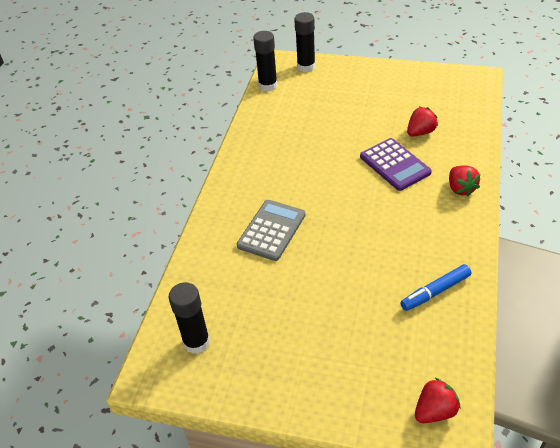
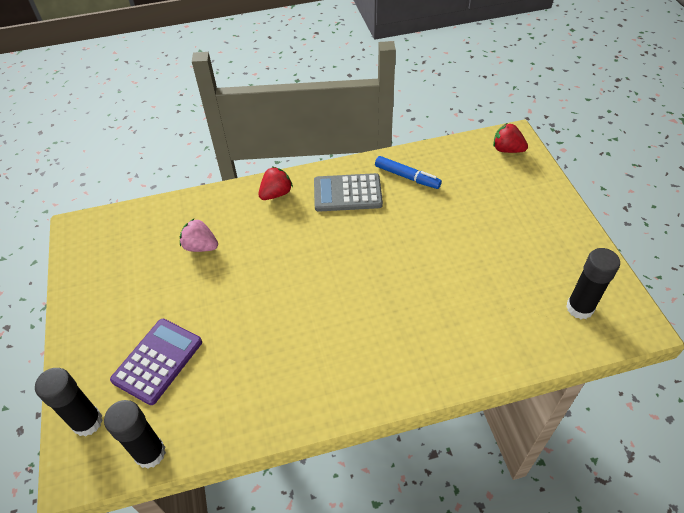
camera: 120 degrees left, 5 degrees up
(271, 230) = (416, 314): grey calculator -> grey calculator (347, 193)
(395, 165) = (264, 250): purple calculator -> purple calculator (157, 361)
(420, 132) = (200, 246): red strawberry -> pink strawberry

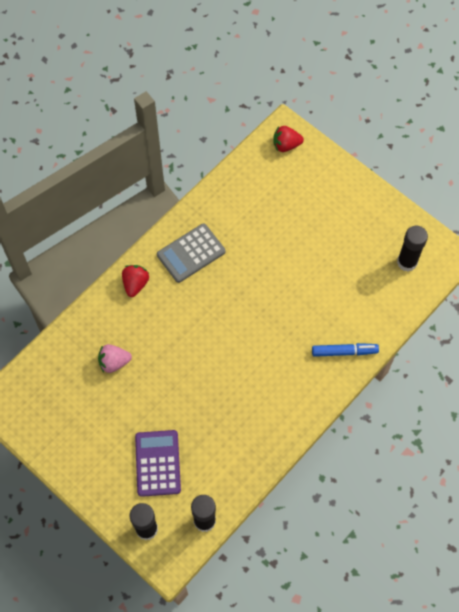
camera: 35 degrees left, 15 degrees up
(407, 177) = (226, 213): blue marker -> blue marker (344, 352)

